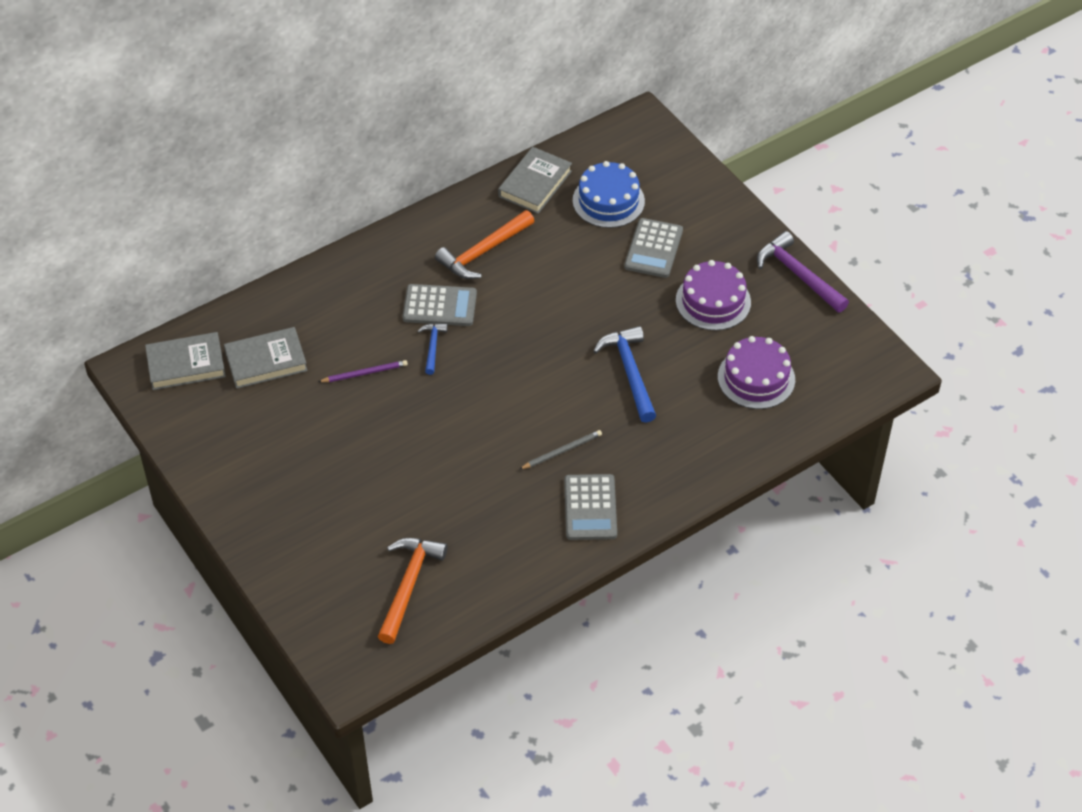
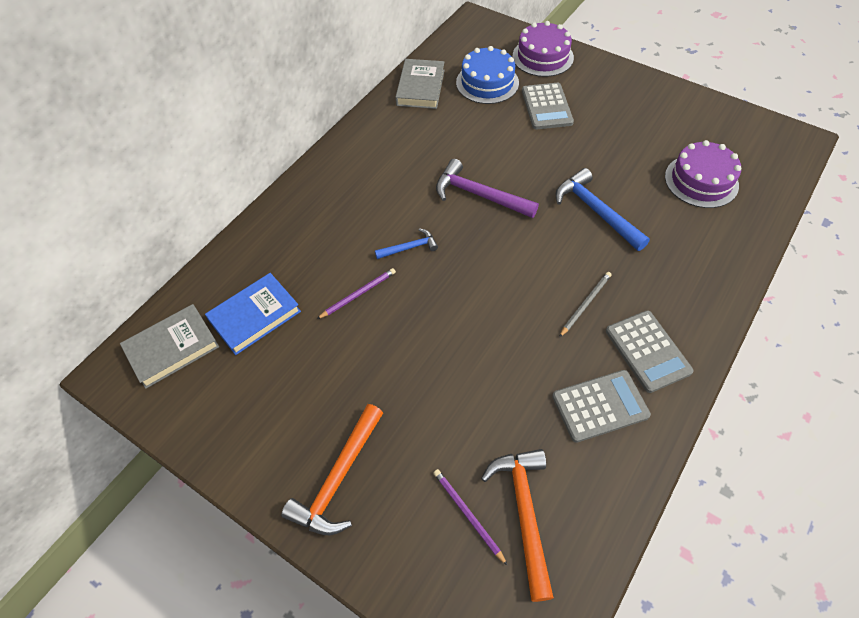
camera: 20 degrees left, 5 degrees up
(266, 361) = (255, 316): grey book -> blue book
(364, 570) = (468, 515): none -> purple pencil
(432, 347) = (409, 247): blue hammer -> blue hammer turned 90 degrees clockwise
(439, 306) = (396, 209): grey calculator -> grey calculator (600, 406)
(483, 252) = (409, 152): orange hammer -> orange hammer (338, 478)
(713, 301) = (621, 131): purple cake -> purple cake (542, 57)
(798, 275) = (671, 92): purple hammer -> purple hammer (479, 195)

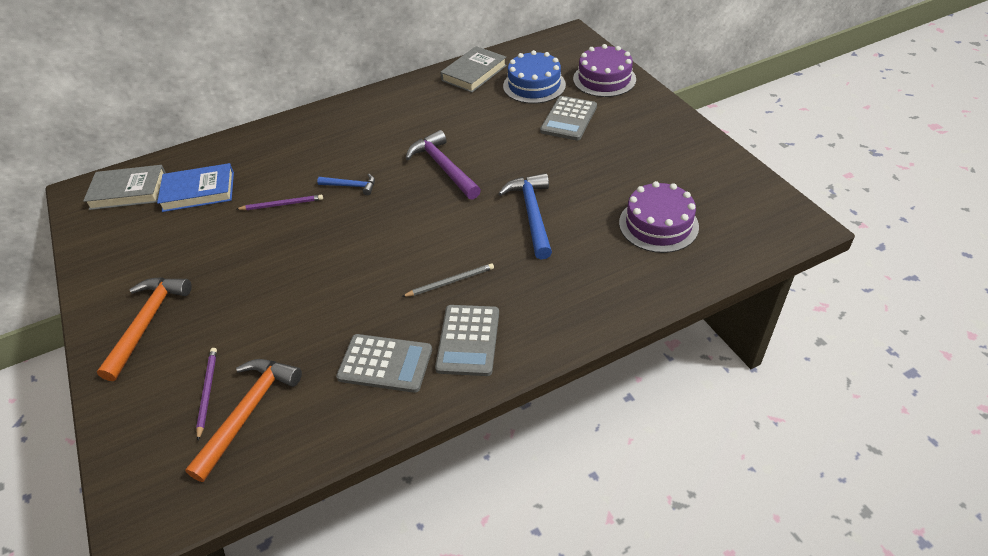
camera: 30 degrees right, 10 degrees down
(338, 478) = (147, 323): orange hammer -> orange hammer turned 135 degrees clockwise

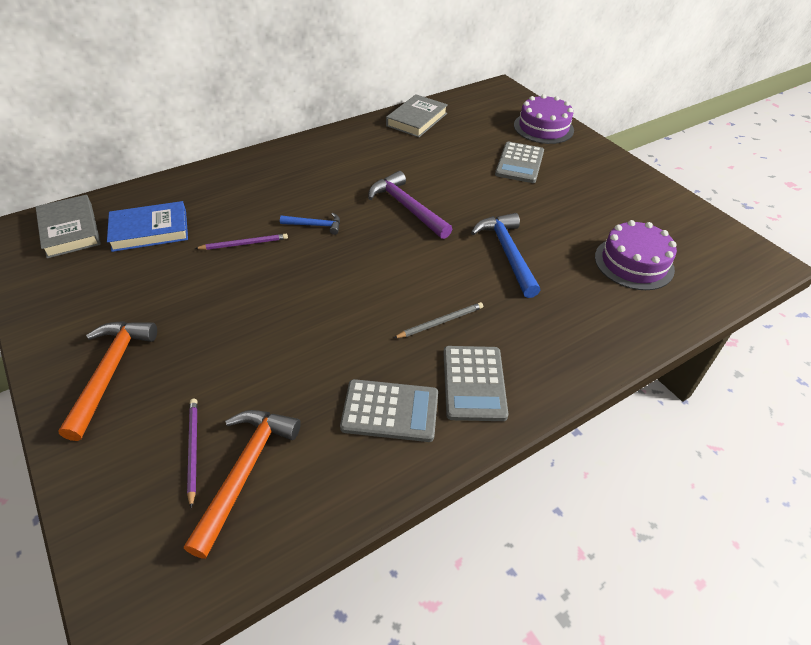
camera: 10 degrees left, 0 degrees up
(128, 191) = (70, 230): grey book -> grey book turned 75 degrees clockwise
(534, 85) = (478, 132): blue cake -> none

